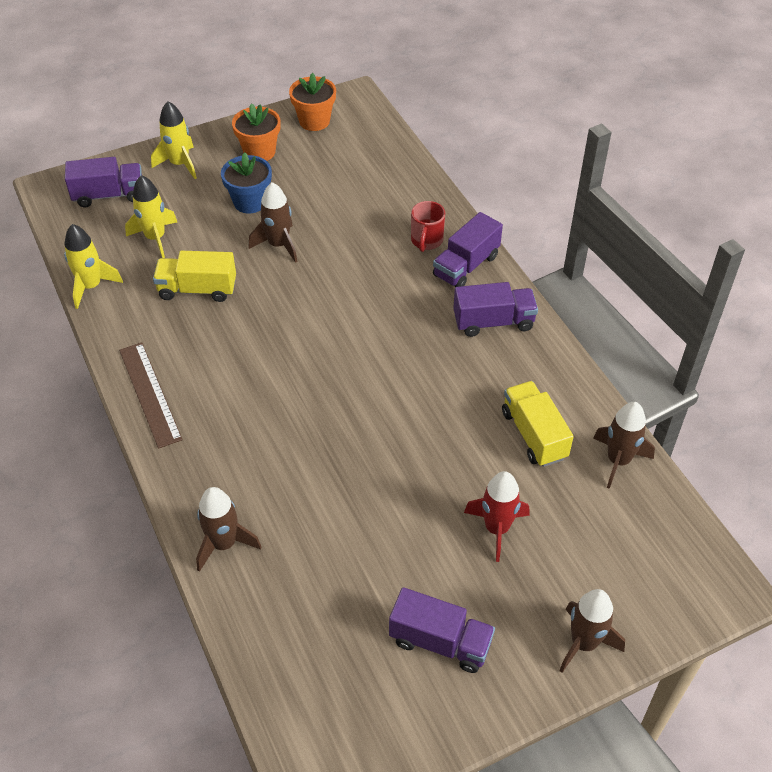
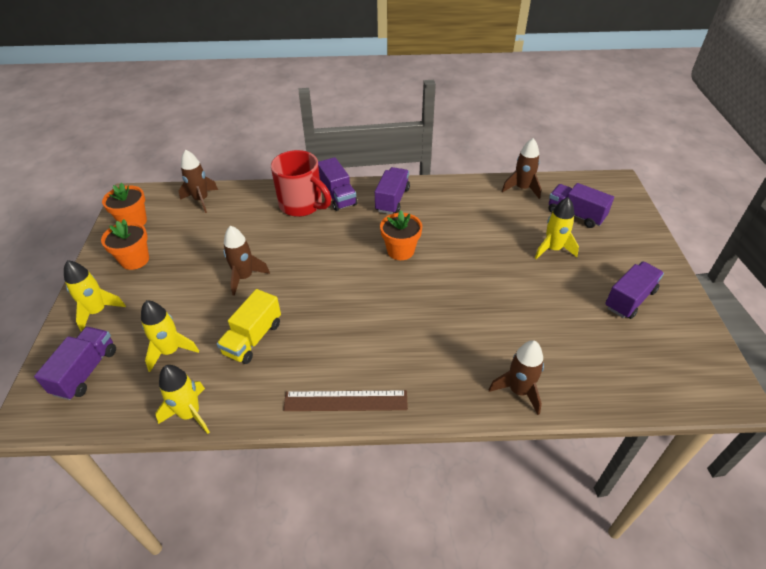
camera: 65 degrees left, 5 degrees down
(250, 202) = (184, 280): blue flower pot -> none
(398, 363) = (400, 251): none -> orange flower pot
(426, 241) = (302, 205): red mug -> red mug, size x1.82
(497, 528) = (553, 249): red rocket -> yellow rocket
(534, 435) = (489, 212): yellow truck -> none
(583, 643) = (642, 241): brown rocket -> brown rocket (201, 200)
(596, 542) = (575, 214): none -> purple truck

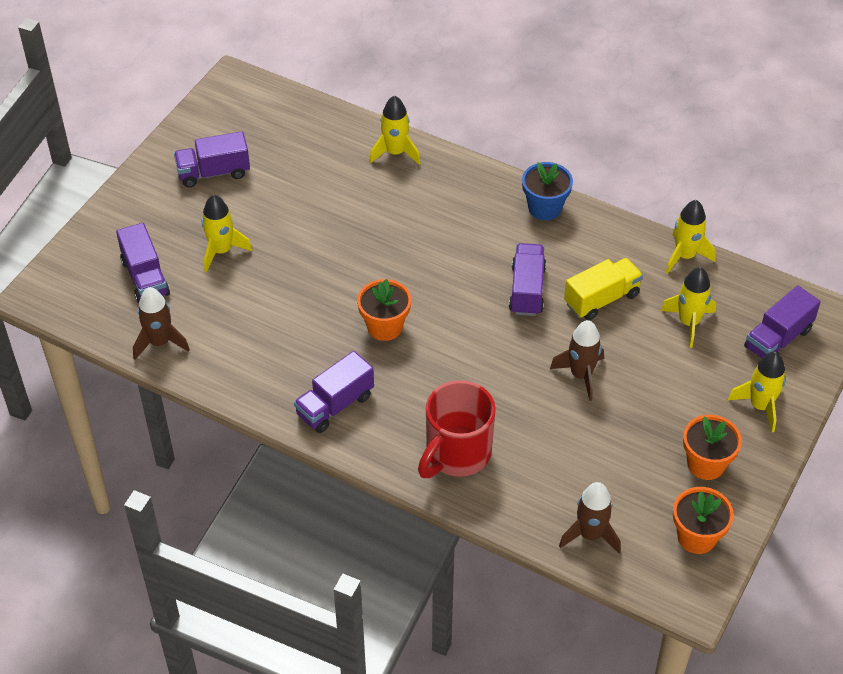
camera: 150 degrees left, 5 degrees up
(302, 205) = (456, 454): red mug -> red mug turned 120 degrees counterclockwise
(337, 196) = (400, 448): purple truck -> purple truck (527, 290)
(345, 401) = (545, 208): brown ruler -> blue flower pot
(519, 391) = (395, 153): brown rocket -> yellow rocket

